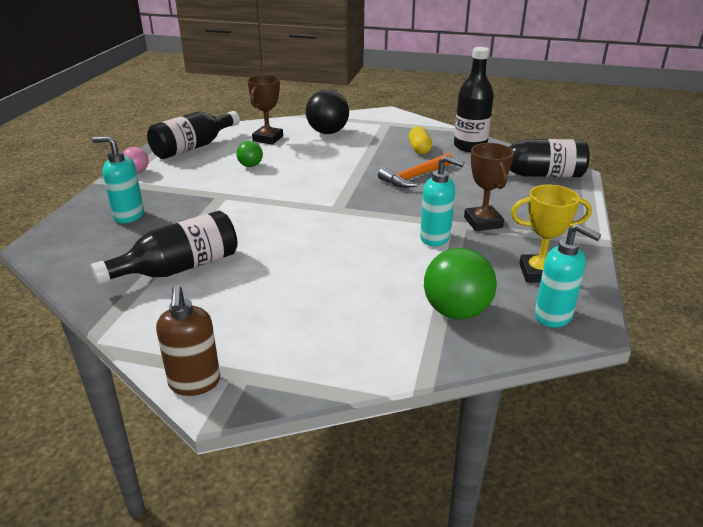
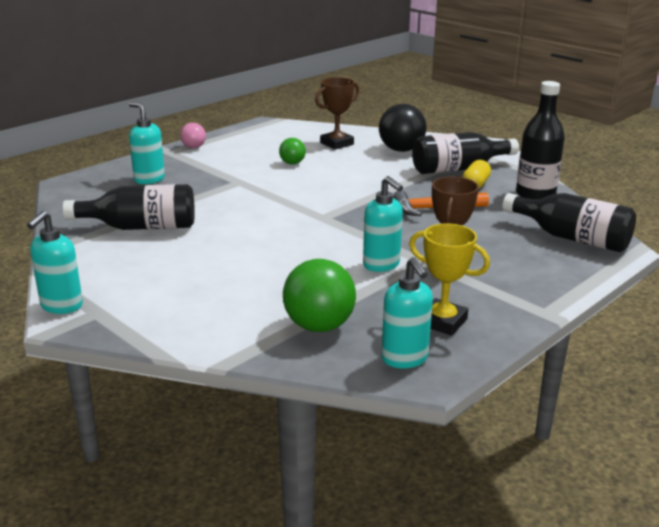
camera: 30 degrees right, 5 degrees down
(193, 147) = (262, 137): black bottle -> black bottle (458, 169)
(195, 383) = (61, 306): brown soap dispenser -> turquoise soap dispenser

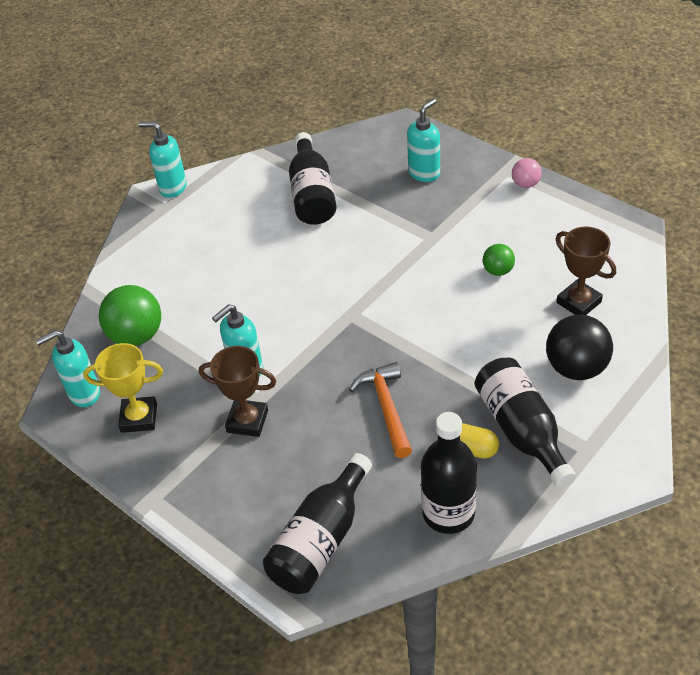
camera: 90 degrees right, 20 degrees up
(442, 322) = (139, 418): yellow trophy -> yellow trophy turned 60 degrees clockwise

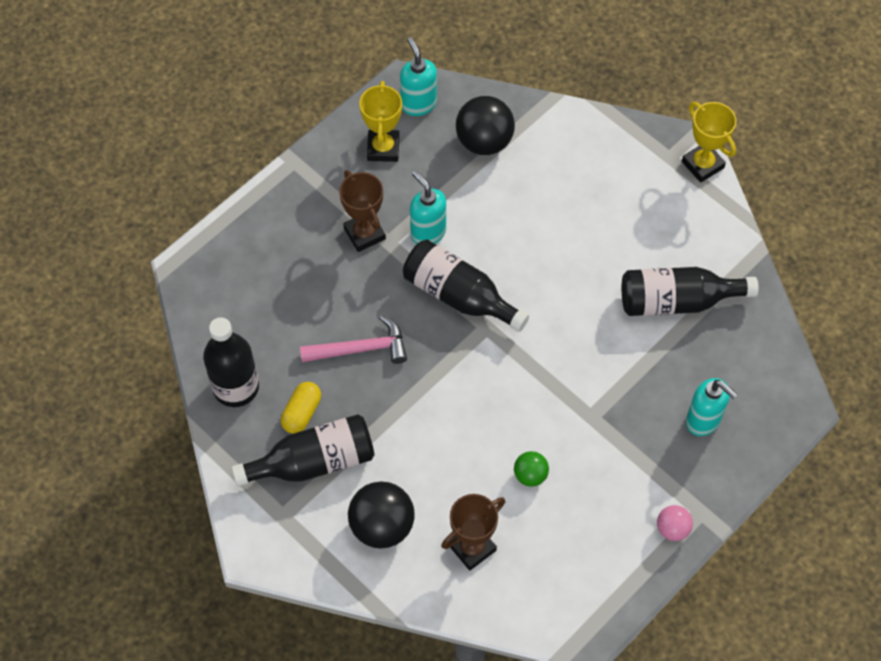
camera: 90 degrees right, 15 degrees up
(136, 336) = (484, 141): green ball -> black ball
(172, 188) = (702, 165): turquoise soap dispenser -> yellow trophy
(247, 421) = (364, 234): brown trophy -> brown trophy turned 45 degrees counterclockwise
(321, 540) = (228, 286): black bottle -> black bottle (459, 295)
(386, 408) = (360, 349): orange hammer -> pink hammer

